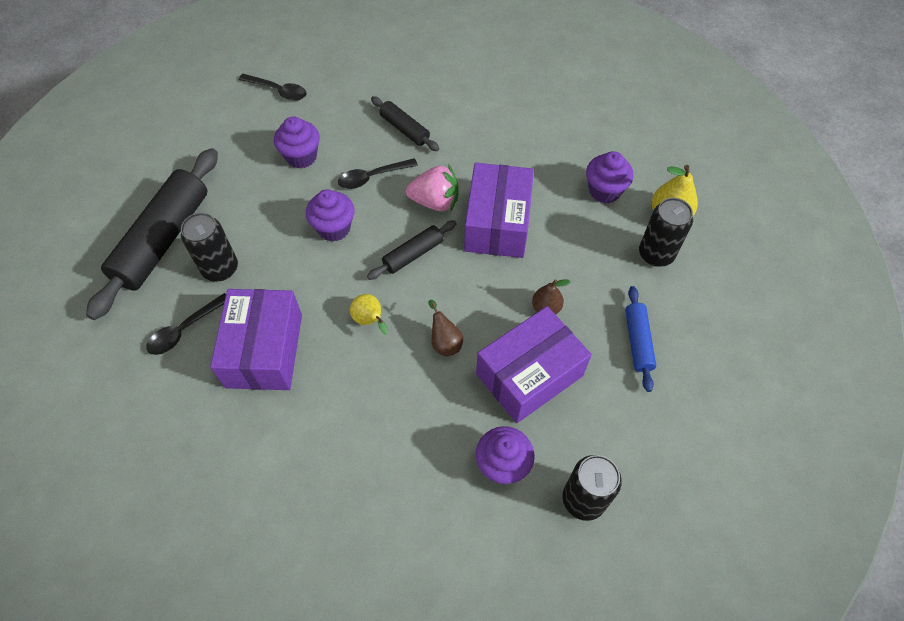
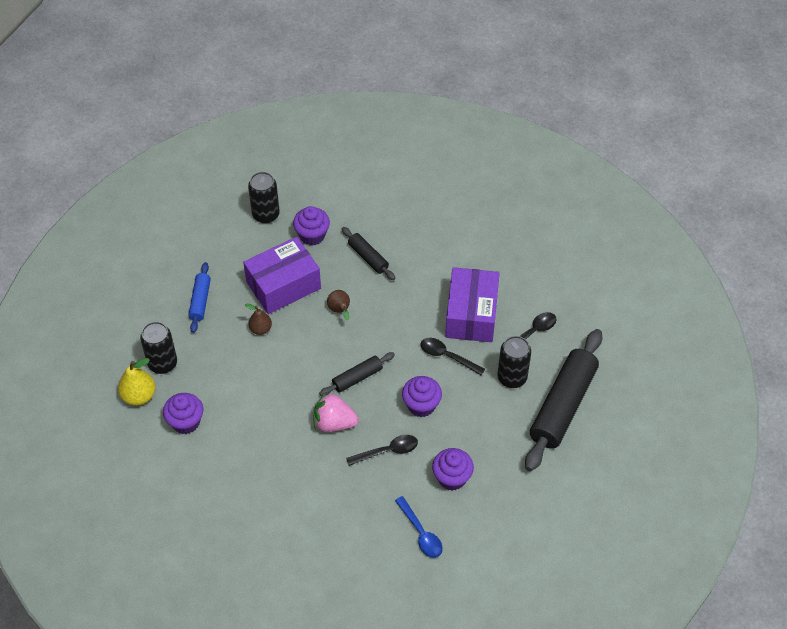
camera: 175 degrees left, 5 degrees down
(278, 91) = (479, 558): black spoon -> black spoon (447, 356)
(335, 107) = (420, 533): none -> blue spoon
(370, 320) = (394, 329): yellow pear -> none
(404, 129) = (354, 501): black rolling pin -> black rolling pin (368, 257)
(497, 223) = (284, 399): purple box -> none

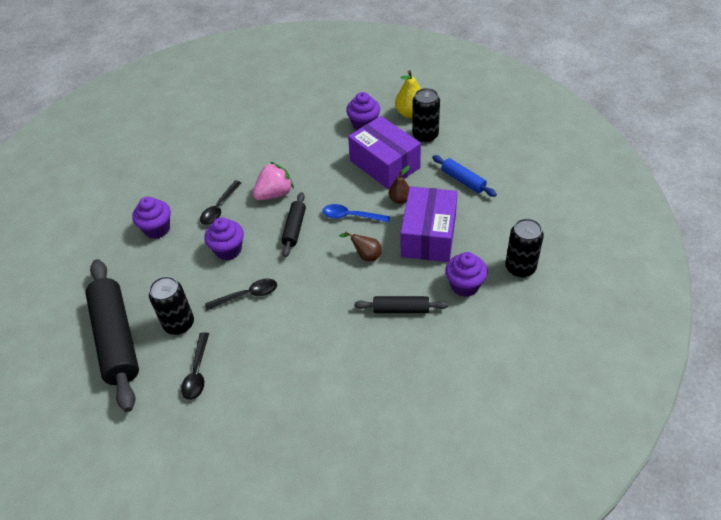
camera: 135 degrees right, 5 degrees down
(420, 533) = (146, 188): blue spoon -> blue spoon (351, 216)
(471, 314) = (264, 341): purple box -> purple box (384, 164)

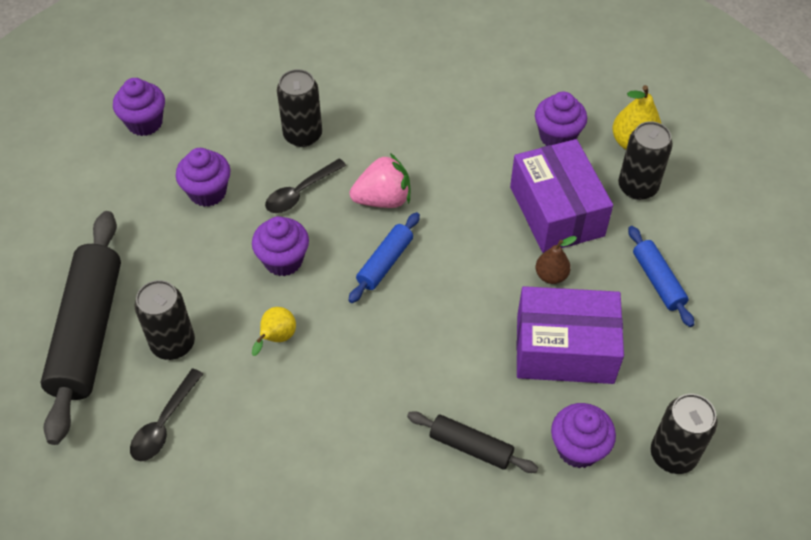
camera: 20 degrees right, 5 degrees up
(92, 203) = (145, 123): none -> purple cupcake
(204, 176) = (303, 135): none -> black can
(247, 295) = (276, 338): black spoon -> yellow pear
(294, 228) = (385, 263): black rolling pin -> blue rolling pin
(351, 216) = (470, 275): blue spoon -> none
(366, 255) = (462, 344): brown pear -> none
(428, 236) = (564, 349): purple box -> purple box turned 60 degrees clockwise

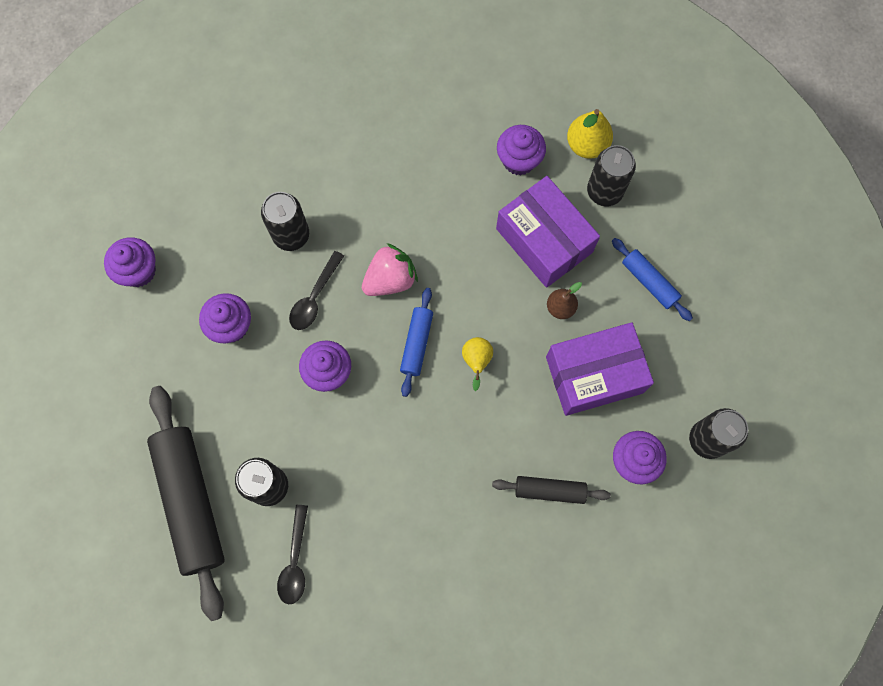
camera: 20 degrees left, 20 degrees up
(276, 338) = (354, 450): yellow pear -> yellow pear (476, 361)

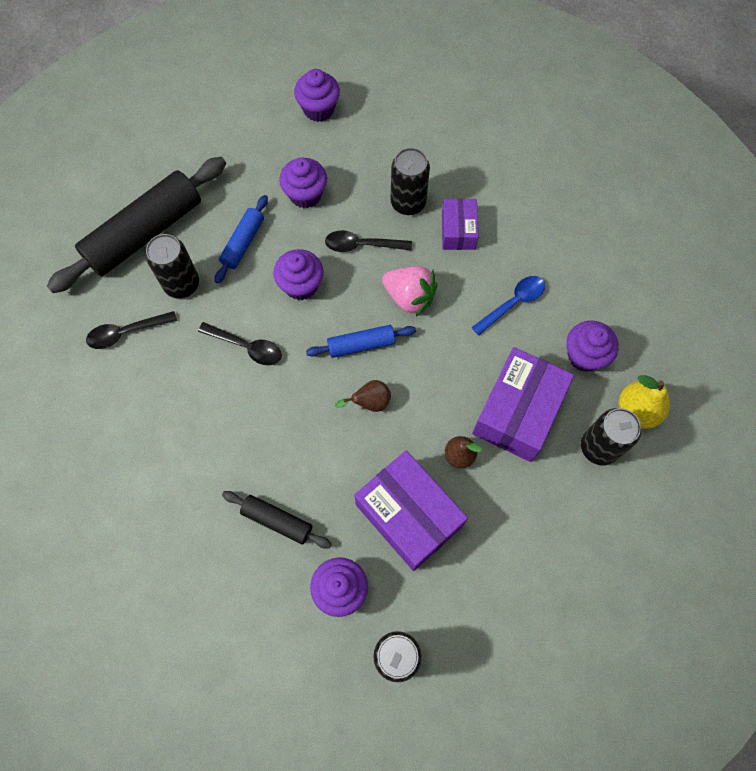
camera: 65 degrees right, 5 degrees down
(344, 205) = (458, 231): none -> purple box
(367, 450) = (246, 347): none -> black spoon
(441, 194) = (512, 303): none -> blue spoon
(476, 361) = (370, 402): yellow pear -> brown pear
(550, 490) = (277, 521): black rolling pin -> black rolling pin turned 45 degrees counterclockwise
(649, 282) = (529, 529): blue rolling pin -> blue rolling pin (243, 243)

